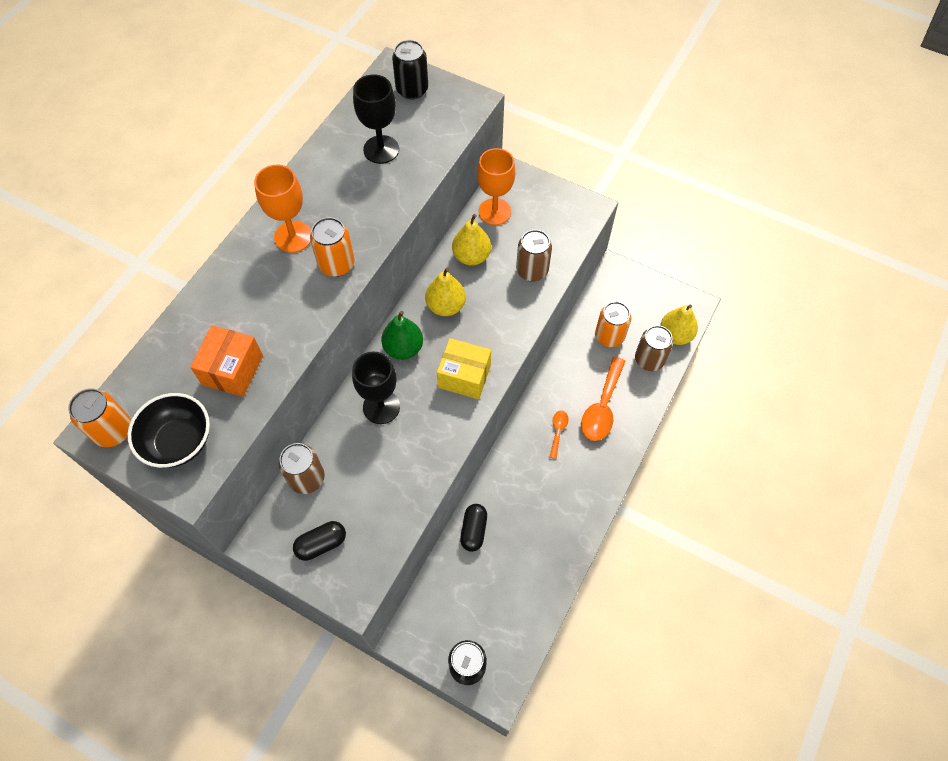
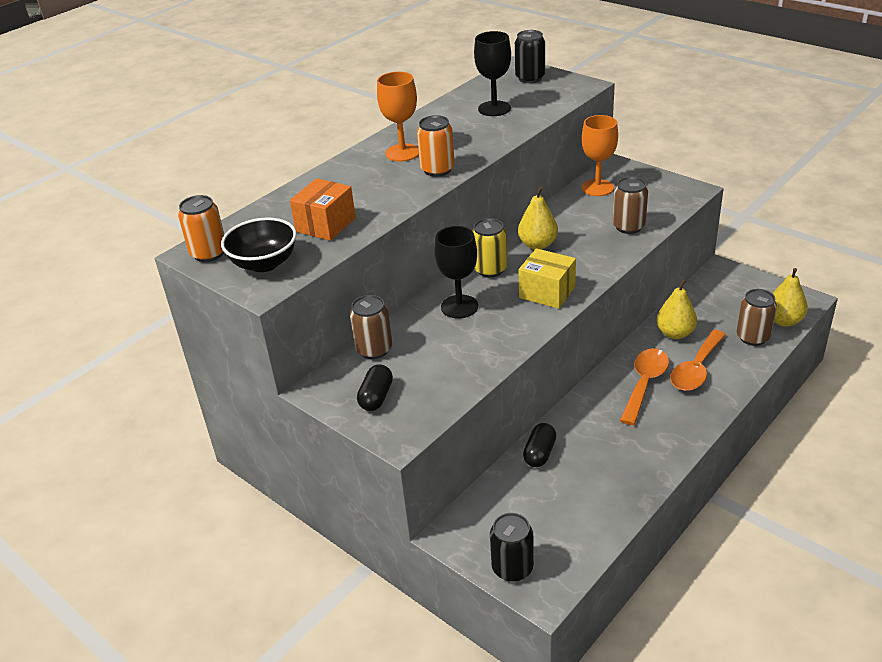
camera: 15 degrees right, 25 degrees down
(321, 544) = (376, 397): black capsule -> black capsule turned 60 degrees counterclockwise
(403, 348) = (490, 269): green pear -> yellow can
(471, 256) = (569, 214): yellow pear -> yellow pear (675, 333)
(558, 431) = (644, 384): orange spoon -> orange spoon, size x1.96
(609, 336) = (710, 316): orange can -> none

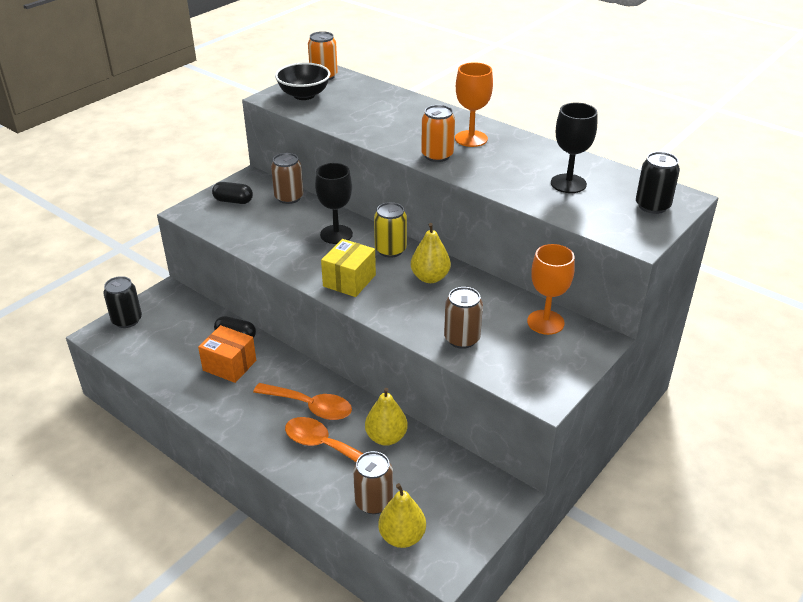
camera: 85 degrees right, 0 degrees up
(326, 225) = (352, 113): orange box -> orange box (229, 365)

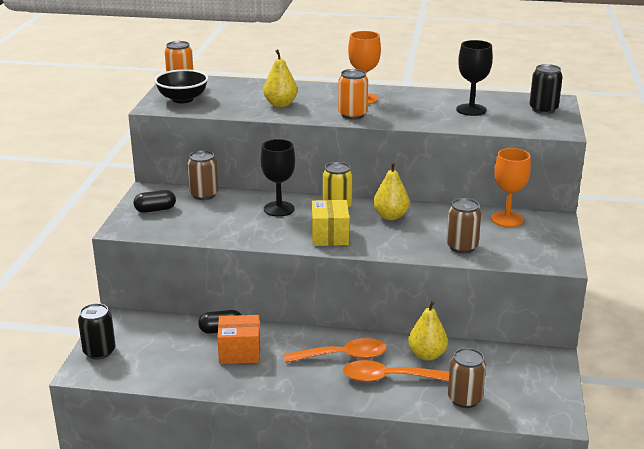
camera: 30 degrees left, 10 degrees down
(402, 536) = (509, 412): yellow pear -> yellow pear (280, 104)

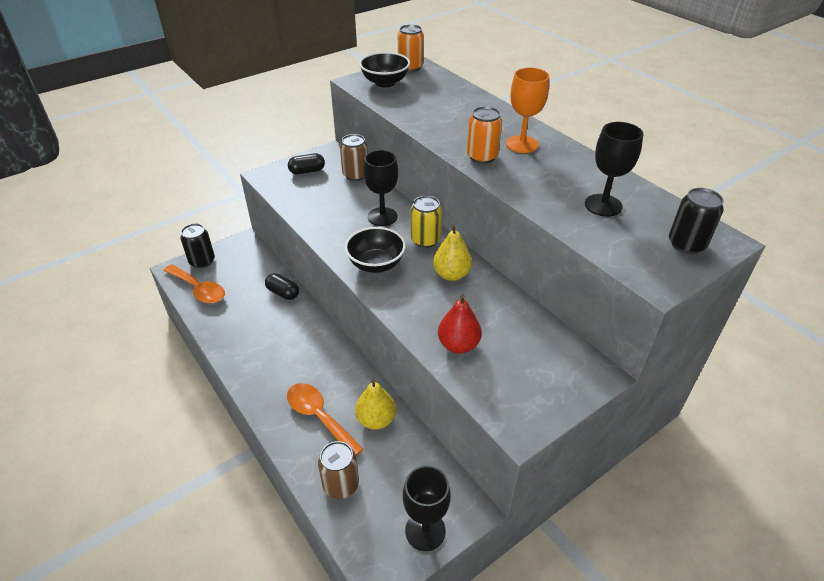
camera: 45 degrees right, 15 degrees up
(155, 210) = (307, 171): black capsule -> black capsule turned 45 degrees counterclockwise
(239, 352) = (267, 319): orange box -> none
(280, 104) = (444, 119): yellow pear -> none
(330, 236) = (376, 264): yellow box -> black bowl
(343, 356) = (320, 373): orange spoon -> orange spoon (199, 289)
(462, 247) = (458, 345): brown can -> red pear
(507, 219) = (548, 343): orange goblet -> none
(548, 384) = (425, 531): none -> black goblet

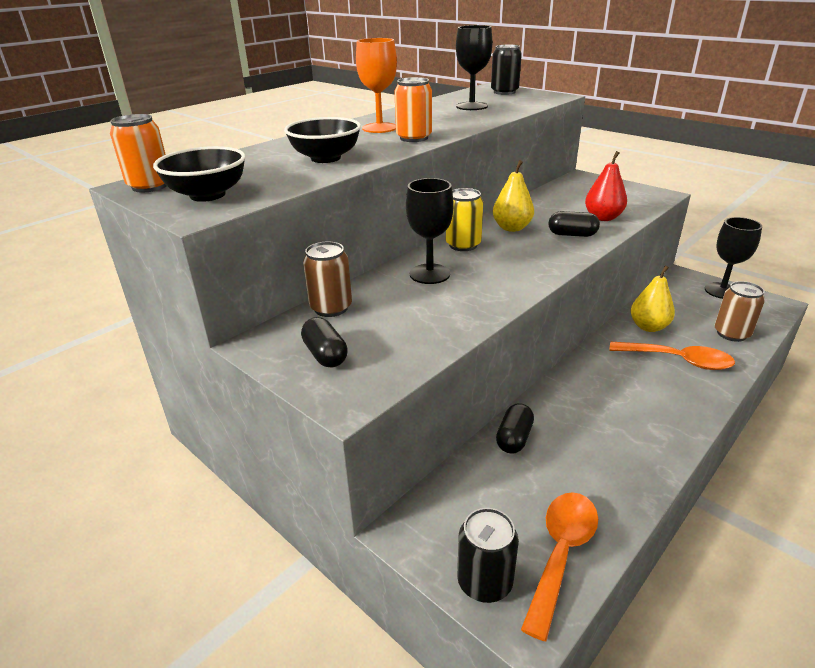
camera: 100 degrees left, 10 degrees down
(319, 417) = (678, 360): orange spoon -> orange spoon turned 105 degrees counterclockwise
(376, 264) = (525, 265): black bowl -> black bowl (326, 158)
(424, 309) = (572, 234): none -> black capsule

